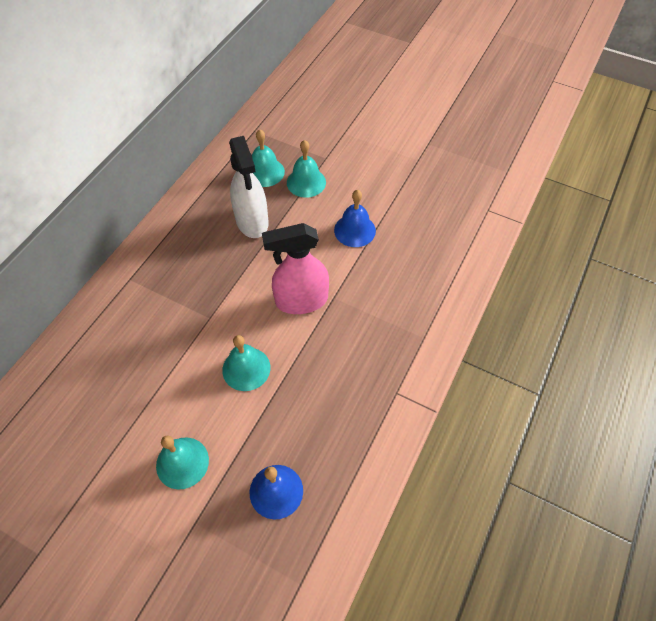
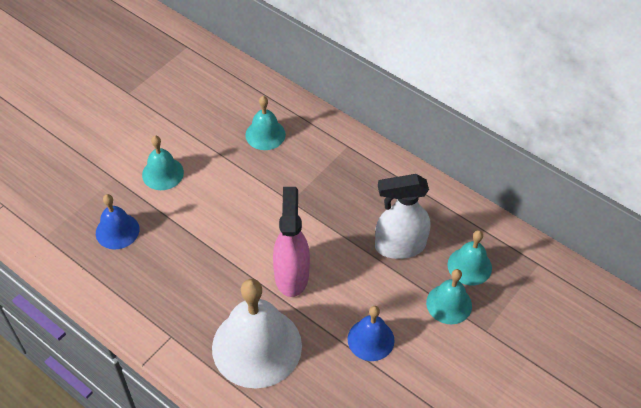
camera: 100 degrees right, 5 degrees down
(246, 368) = (231, 223): turquoise bell -> turquoise bell (265, 134)
(386, 314) = (257, 346): none -> white bell

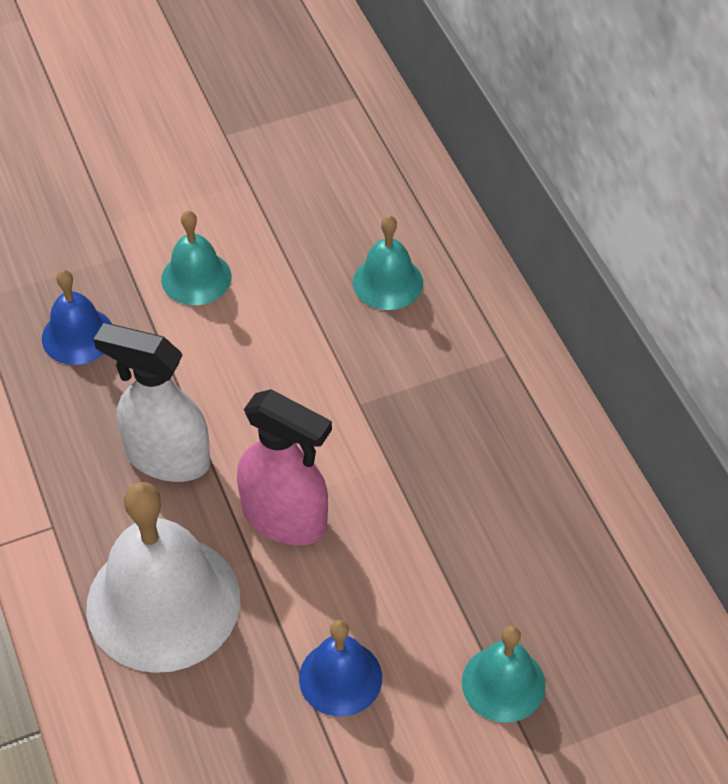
camera: 30 degrees right, 0 degrees up
(291, 275) = (285, 518): pink spray bottle -> pink spray bottle turned 90 degrees clockwise
(399, 246) = (484, 552): white spray bottle -> white spray bottle (167, 458)
(469, 266) = (579, 639): turquoise bell -> none

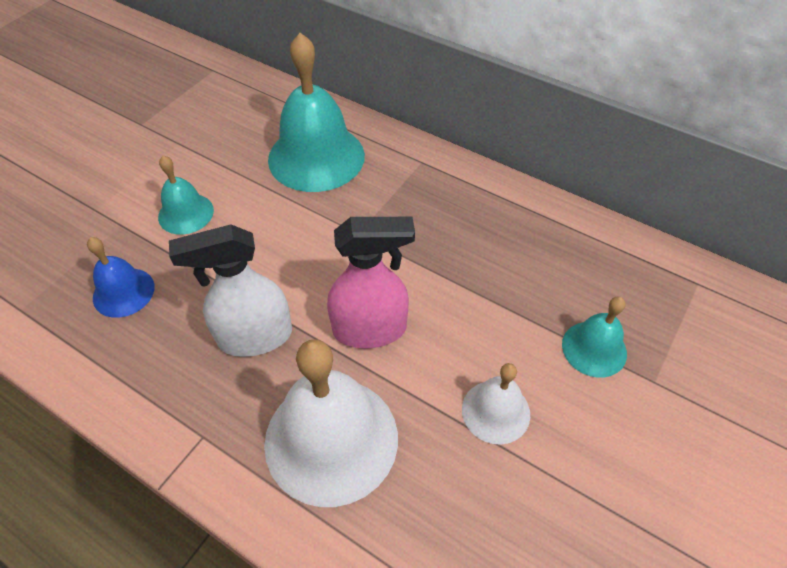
camera: 35 degrees left, 0 degrees up
(340, 677) = (496, 411): blue bell -> white bell
(387, 282) = (316, 157): turquoise bell -> turquoise bell, size x1.90

